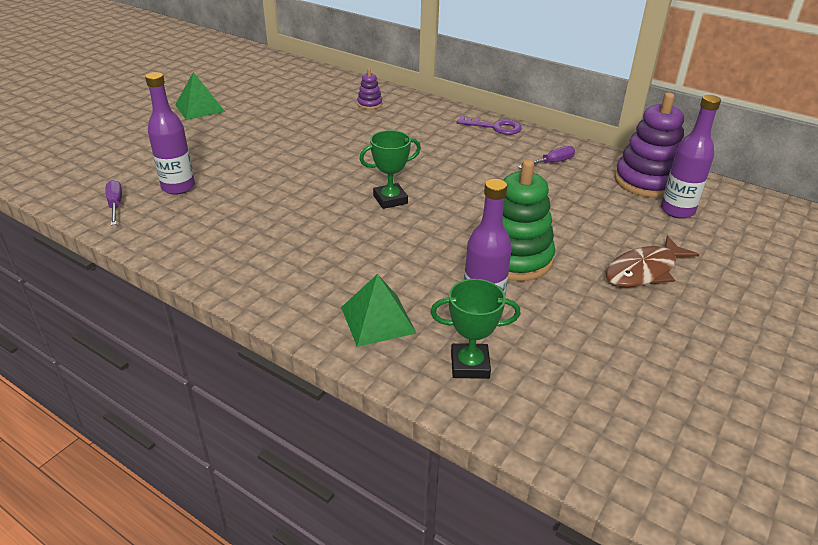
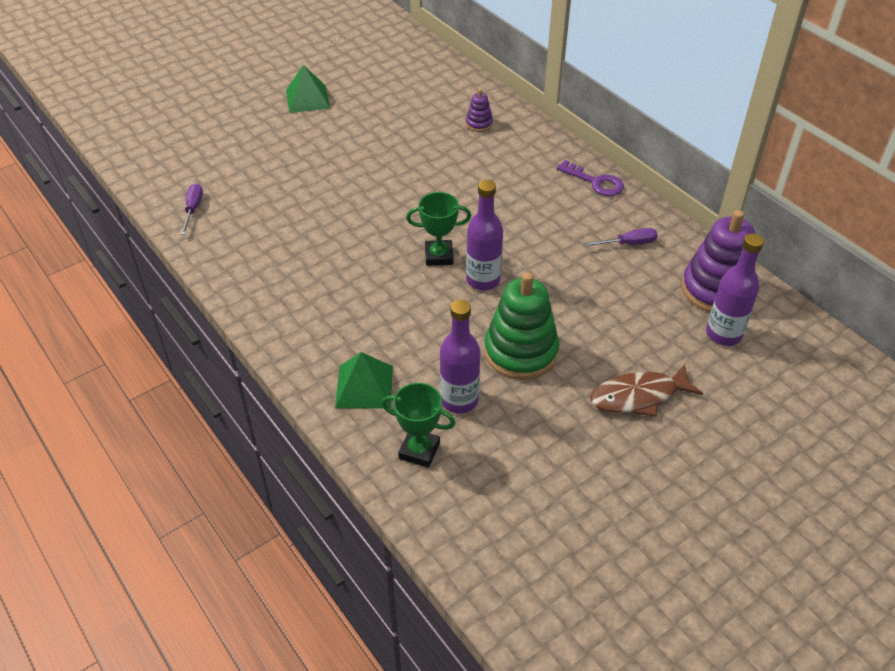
camera: 20 degrees right, 10 degrees up
(178, 187) = (253, 199): purple bottle -> purple bottle (483, 280)

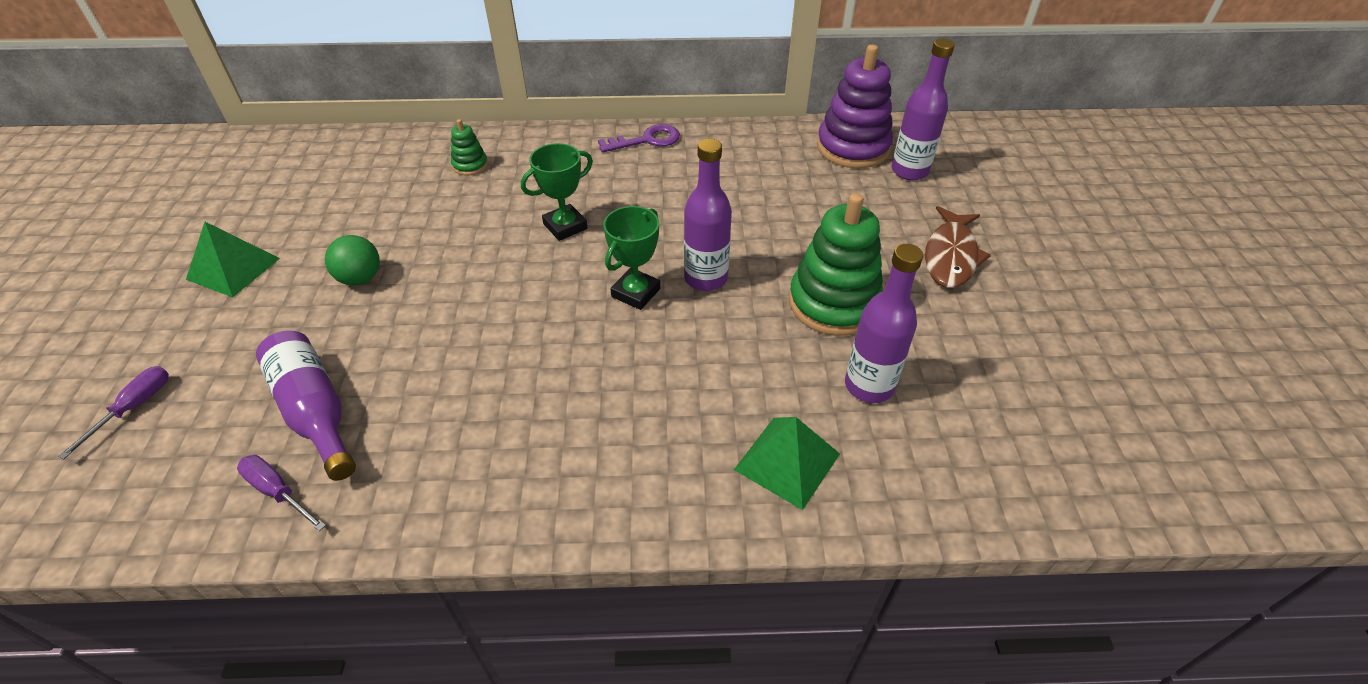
camera: 55 degrees left, 0 degrees up
(245, 190) = (315, 412): none -> purple bottle
(343, 145) = (360, 278): none -> green ball
(419, 450) = (924, 459): green trophy -> green trophy (565, 226)
(479, 124) = (470, 165): purple stacking toy -> green stacking toy
(628, 243) = (749, 163): purple screwdriver -> purple screwdriver (134, 408)

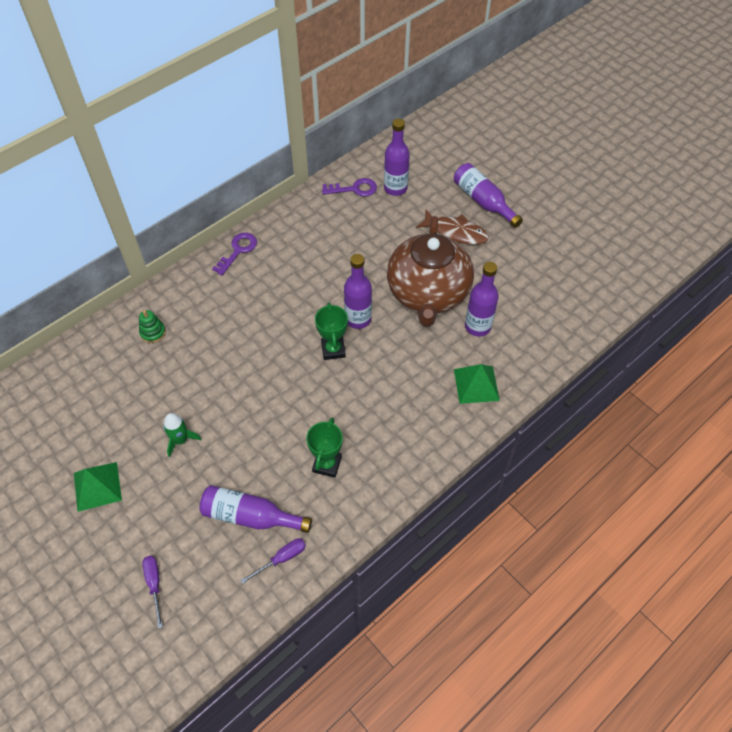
camera: 40 degrees left, 10 degrees up
(278, 492) = (281, 559): purple screwdriver -> purple screwdriver turned 150 degrees clockwise
(360, 278) = (180, 440): green ball -> green rocket
(565, 226) = (255, 336): green trophy -> green trophy (327, 464)
(833, 303) = (428, 294): green stacking toy -> brown teapot
(852, 148) = (354, 189): purple stacking toy -> purple key
(950, 256) = (456, 232): brown fish -> brown fish turned 45 degrees counterclockwise
(1030, 242) = (483, 201): none -> purple bottle

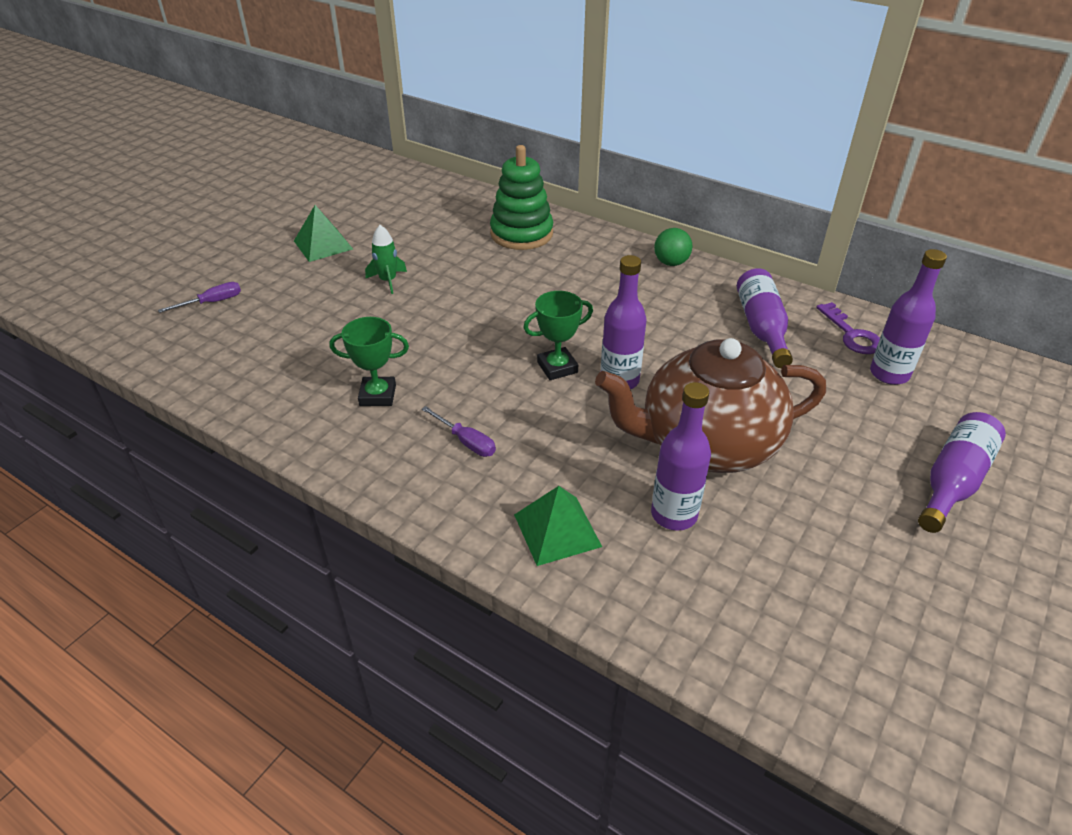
camera: 75 degrees right, 15 degrees down
(153, 332) = (521, 234): green stacking toy -> green stacking toy, size x2.13
(238, 251) = (671, 263): purple key -> green ball
(250, 516) = (297, 349): purple bottle -> purple bottle (761, 328)
(281, 559) = (242, 383): purple screwdriver -> purple screwdriver (466, 441)
(456, 232) = (855, 457): brown fish -> none

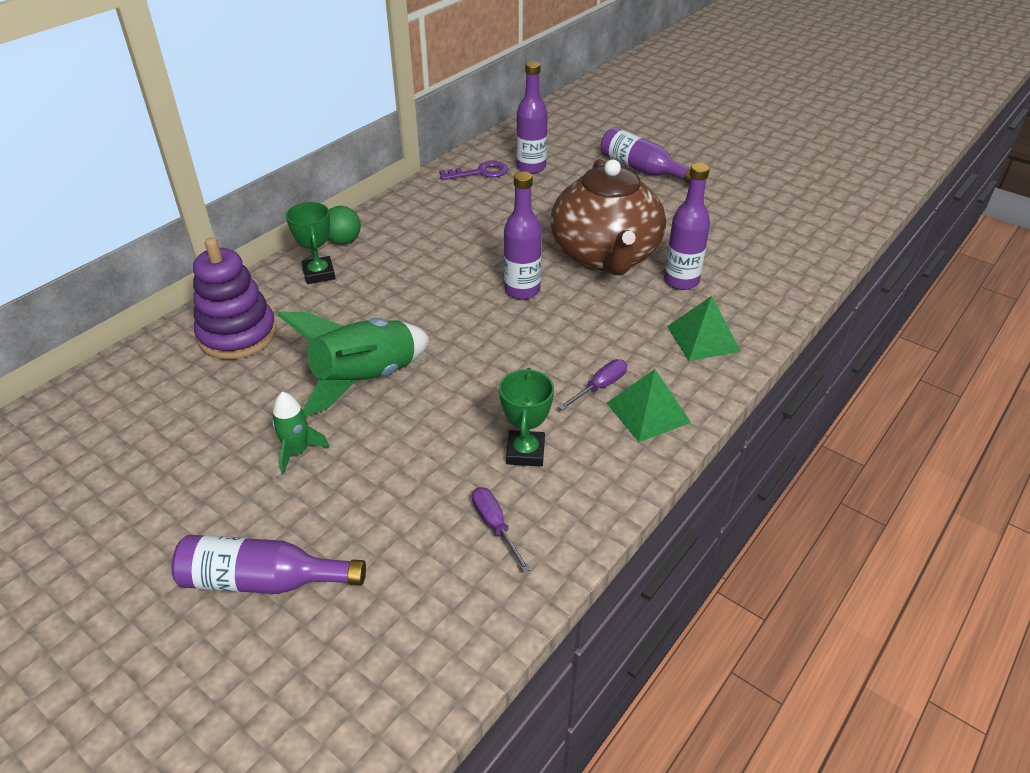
camera: 85 degrees left, 0 degrees up
(212, 302) = (283, 652): purple screwdriver -> purple screwdriver (495, 526)
(323, 245) = (171, 527): green pyramid -> green pyramid (648, 412)
(470, 300) = (365, 380): none -> green rocket
(521, 234) = (237, 335): green stacking toy -> purple stacking toy
(557, 367) = (497, 324): green trophy -> green trophy (319, 274)
(761, 328) = (462, 209): purple bottle -> purple bottle (263, 580)

